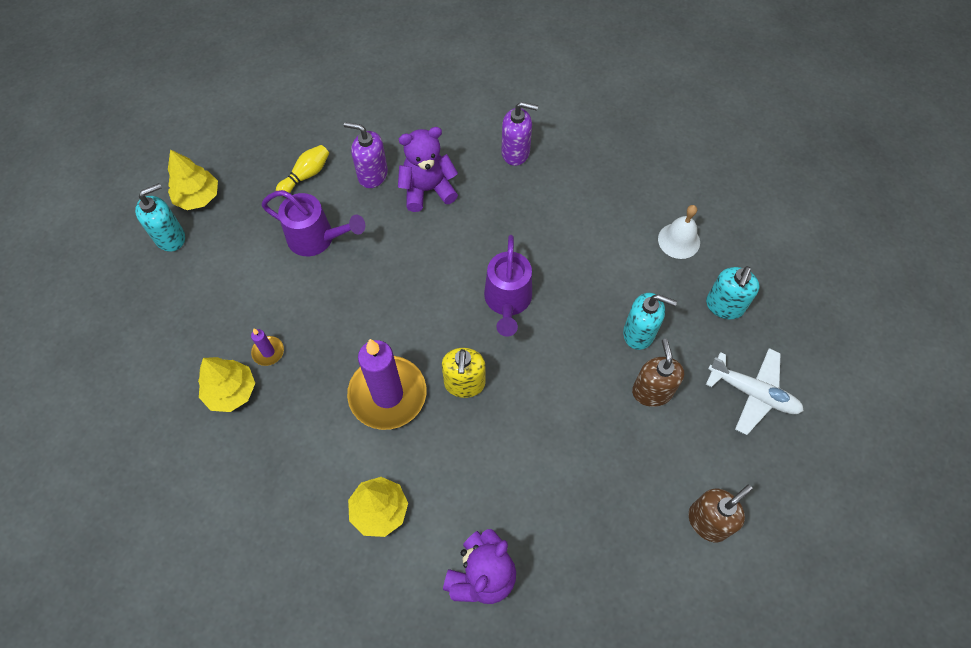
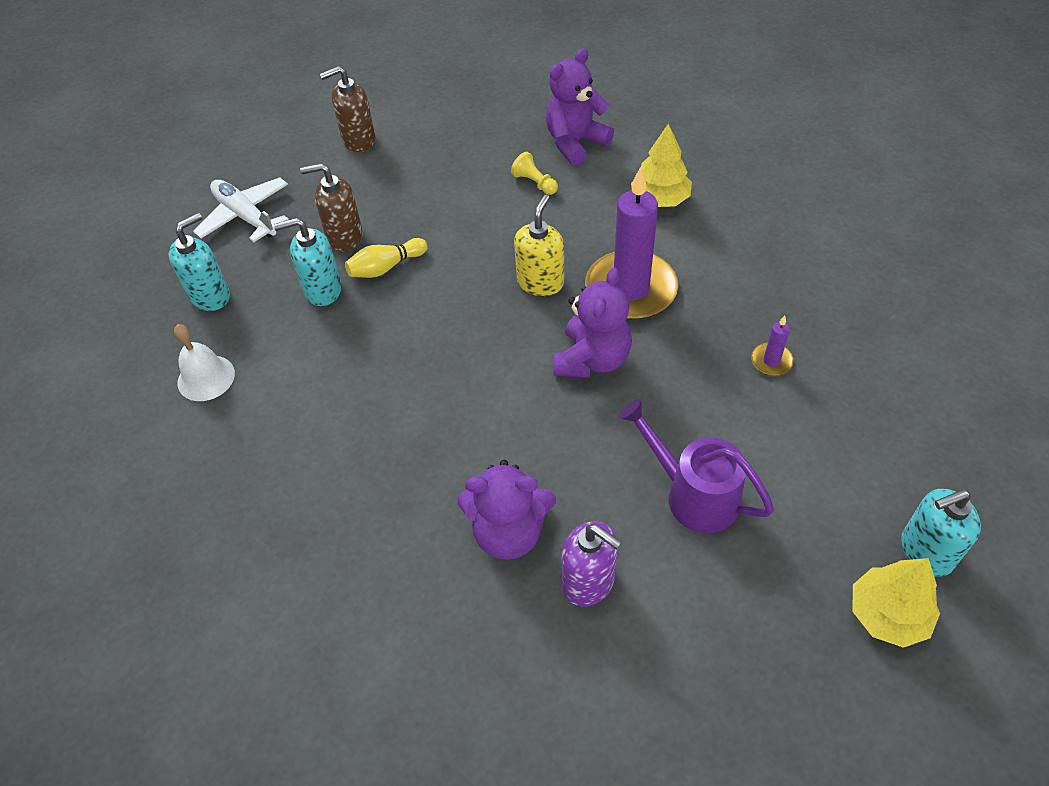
camera: 160 degrees left, 10 degrees down
(231, 391) = (818, 329): yellow tree -> none
(306, 175) = (700, 609): yellow bowling pin -> yellow bowling pin (386, 267)
(404, 321) = (592, 359): none -> purple teddy bear
(506, 503) = (535, 183): none -> yellow pawn
(507, 301) = (456, 354): purple watering can -> none
(516, 152) = (348, 563): purple soap dispenser -> none
(639, 333) = (322, 290): turquoise soap dispenser -> turquoise soap dispenser turned 45 degrees counterclockwise
(652, 391) = (344, 237): brown soap dispenser -> brown soap dispenser turned 75 degrees clockwise

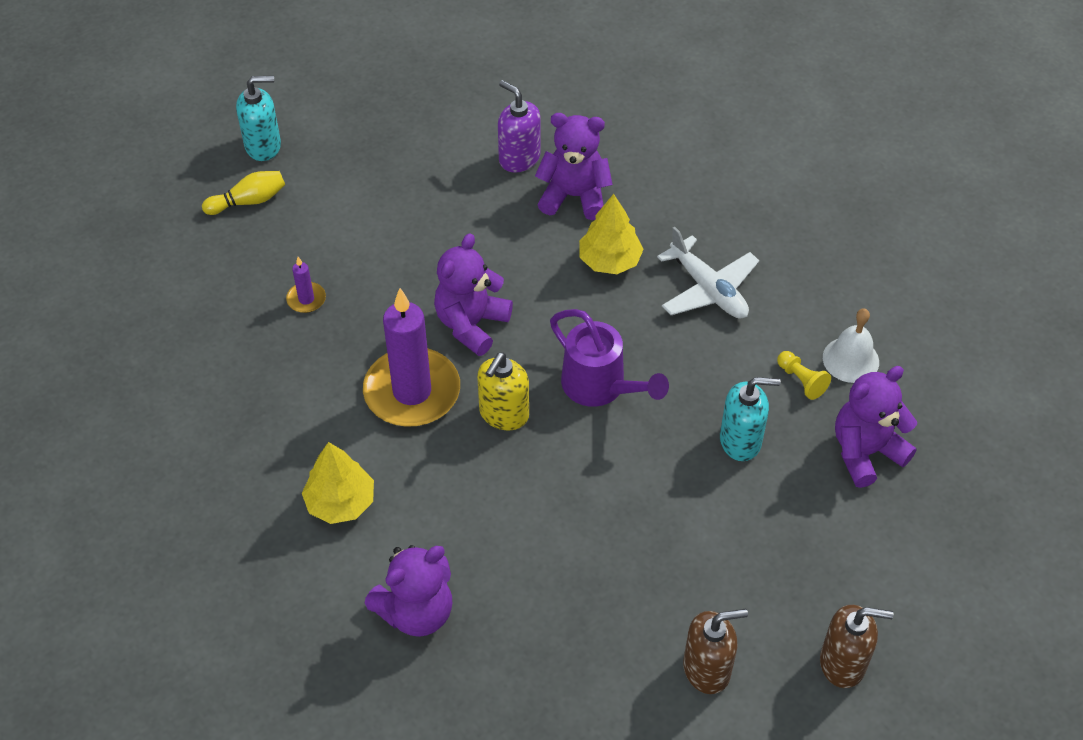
camera: 175 degrees left, 0 degrees up
(210, 296) = (865, 452): turquoise soap dispenser -> purple teddy bear
(245, 216) = (844, 559): white plane -> white plane (708, 289)
(344, 237) = (719, 508): brown soap dispenser -> brown soap dispenser (843, 663)
(386, 267) = (670, 459): yellow bowling pin -> yellow bowling pin (248, 201)
(535, 183) = (482, 552): yellow pawn -> yellow pawn (801, 380)
(693, 494) = (420, 204): purple watering can -> purple watering can (600, 387)
(888, 614) = (313, 115): yellow tree -> yellow tree (609, 261)

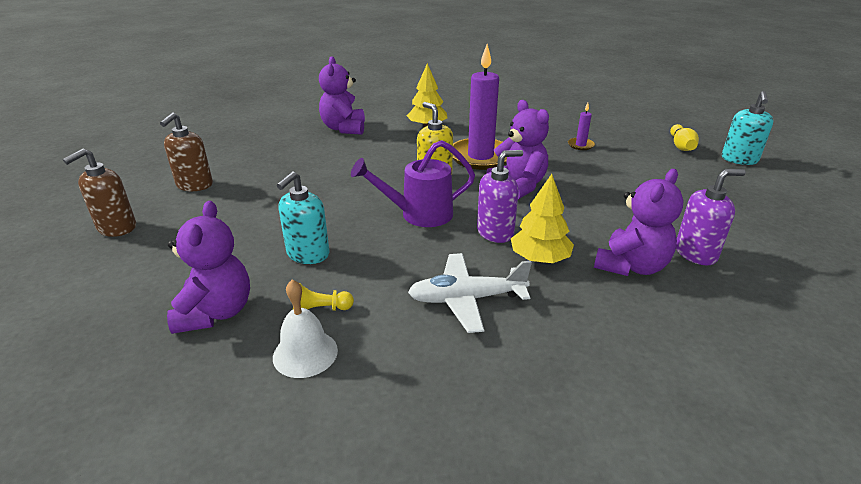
camera: 120 degrees right, 20 degrees down
(588, 308) = (495, 232): none -> purple soap dispenser

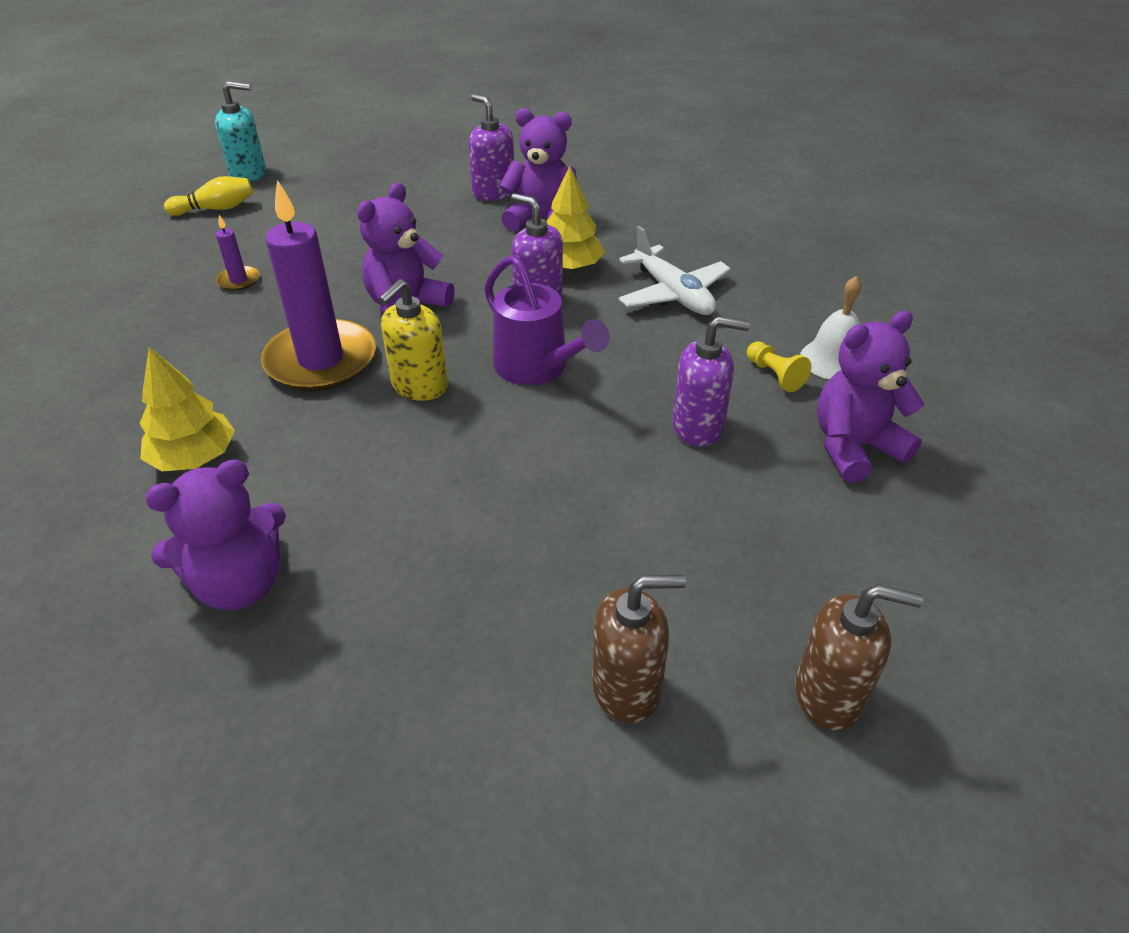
camera: 115 degrees left, 10 degrees up
(308, 254) = (698, 427): turquoise soap dispenser -> purple soap dispenser

